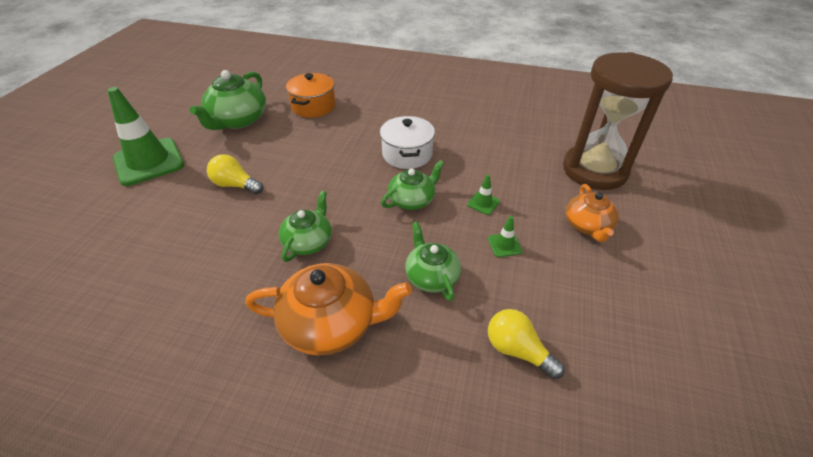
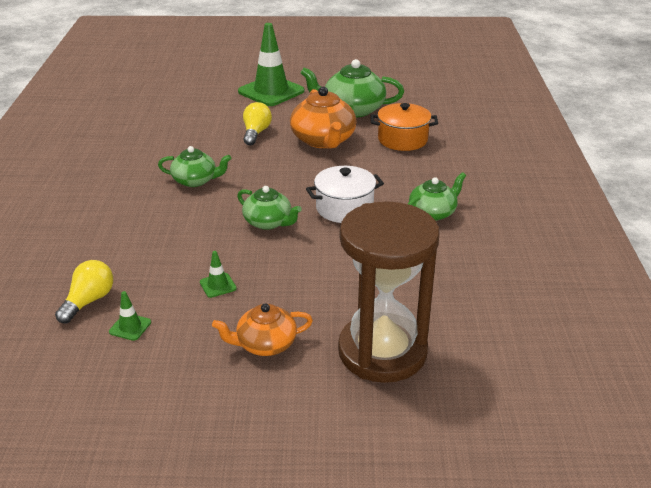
camera: 75 degrees right, 10 degrees down
(331, 324) = (110, 208): orange teapot -> orange teapot (323, 140)
(431, 276) = (167, 247): green teapot -> green teapot (433, 213)
(483, 203) = (279, 266): green traffic cone -> green traffic cone (130, 327)

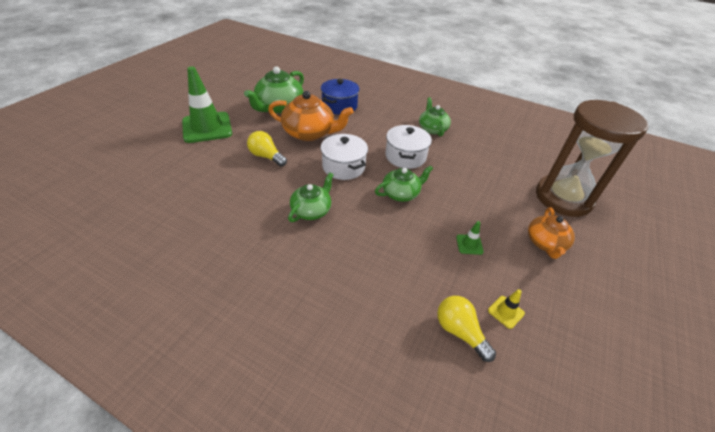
camera: 65 degrees left, 10 degrees up
(130, 327) = (506, 312): green traffic cone -> yellow traffic cone
(282, 176) = (343, 167): none -> white pot
(402, 140) = (339, 106): orange pot -> blue pot

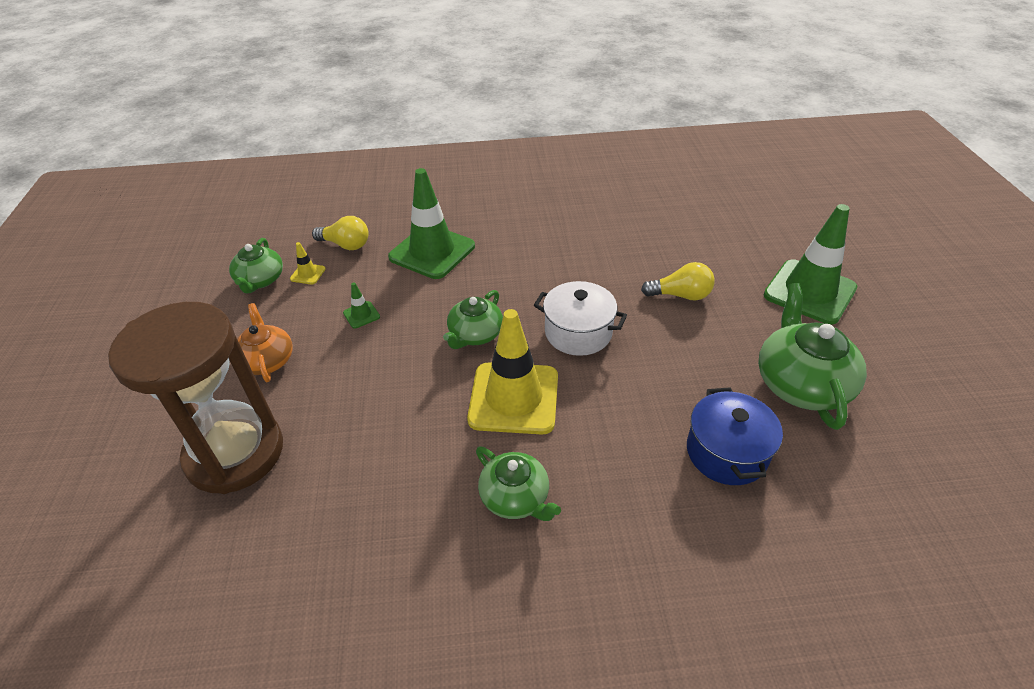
camera: 150 degrees right, 0 degrees up
(310, 133) = (687, 360): orange teapot -> none
(312, 210) = (552, 267): green teapot -> green teapot (260, 280)
(385, 274) = (432, 252): none -> green traffic cone
(405, 156) = (514, 398): white pot -> yellow traffic cone

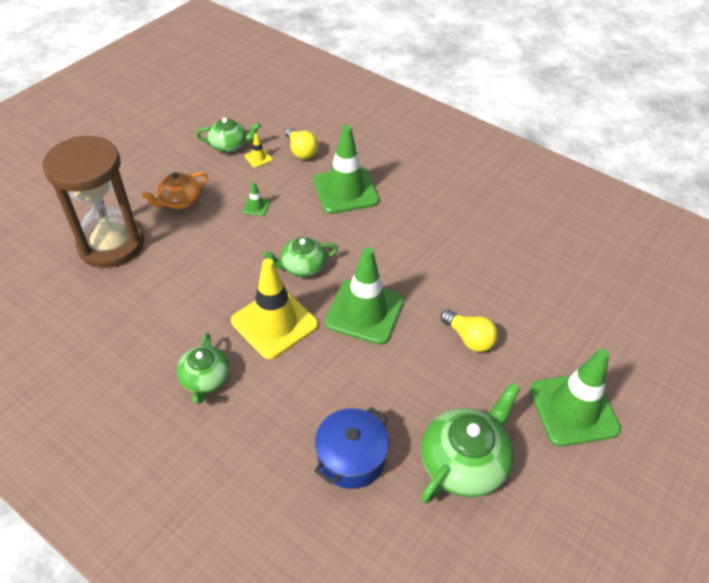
camera: 40 degrees right, 5 degrees up
(260, 280) = (230, 145): green teapot -> green teapot turned 135 degrees counterclockwise
(267, 360) = (179, 201): orange teapot -> orange teapot turned 150 degrees counterclockwise
(578, 332) = (364, 312): white pot -> green traffic cone

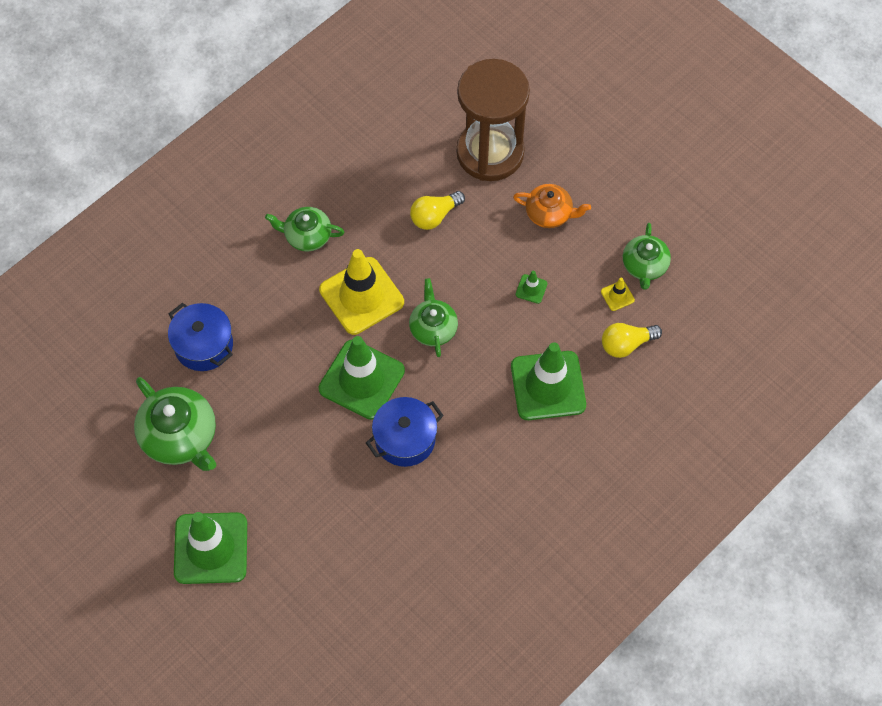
camera: 100 degrees right, 15 degrees up
(179, 201) = (549, 213): orange teapot -> orange teapot turned 135 degrees clockwise
(416, 274) = (405, 439): none -> blue pot
(469, 338) = (311, 473): yellow light bulb -> yellow light bulb (434, 216)

